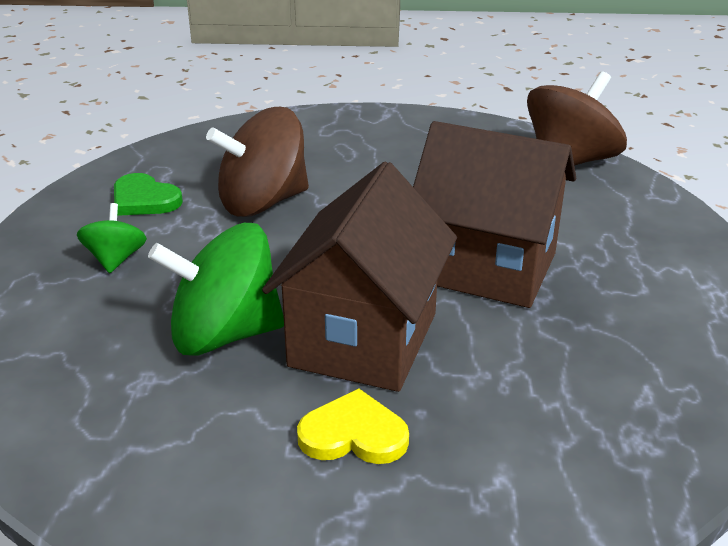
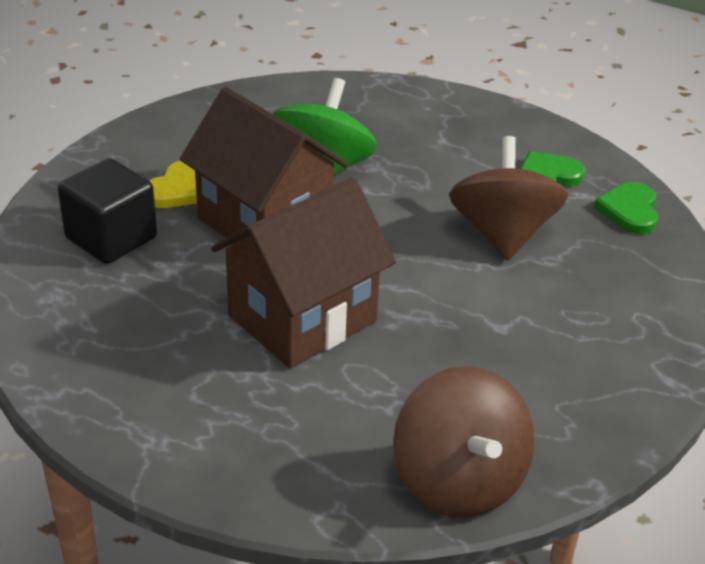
camera: 115 degrees right, 5 degrees up
(116, 259) = (456, 147): green spinning top -> none
(177, 155) = (629, 211): none -> green heart
(501, 448) = (111, 238): none -> black cube

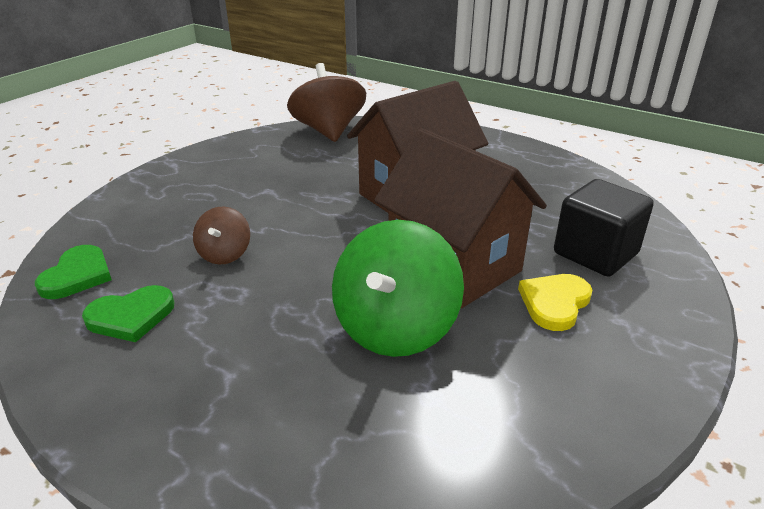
camera: 175 degrees left, 5 degrees down
(502, 234) = (225, 254): brown spinning top -> brown spinning top, size x0.52

